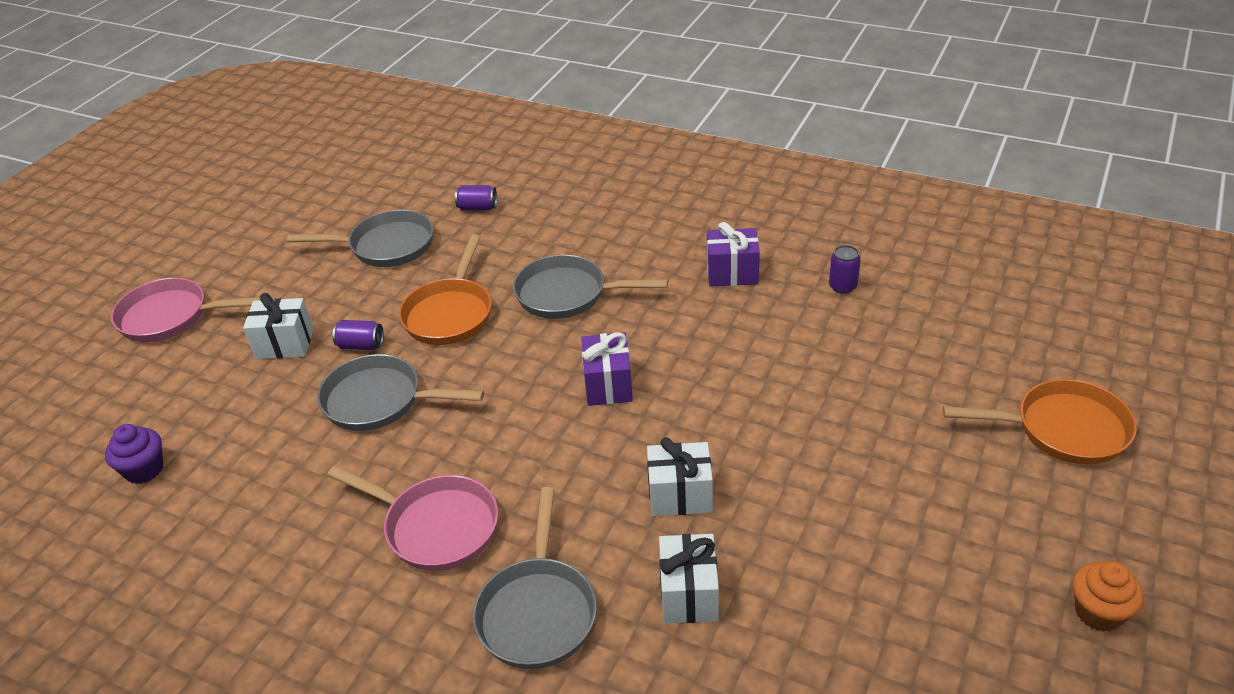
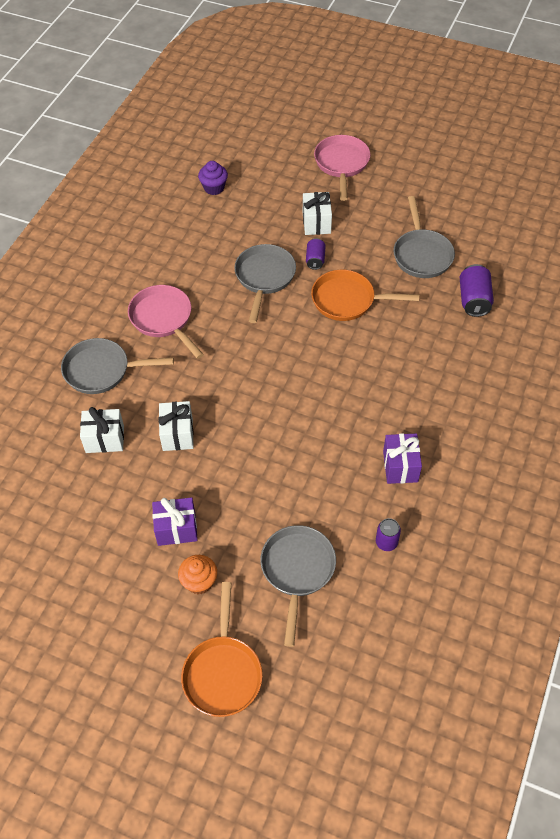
camera: 85 degrees right, 15 degrees up
(436, 527) = (163, 319): pink pan -> pink pan turned 120 degrees clockwise
(477, 208) = (473, 300): purple can -> purple can, size x1.60
(567, 294) = (370, 364): grey pan -> grey pan (297, 570)
(608, 385) = (276, 393): purple gift -> purple gift (176, 529)
(1098, 612) = (67, 655): orange cupcake -> orange cupcake (199, 582)

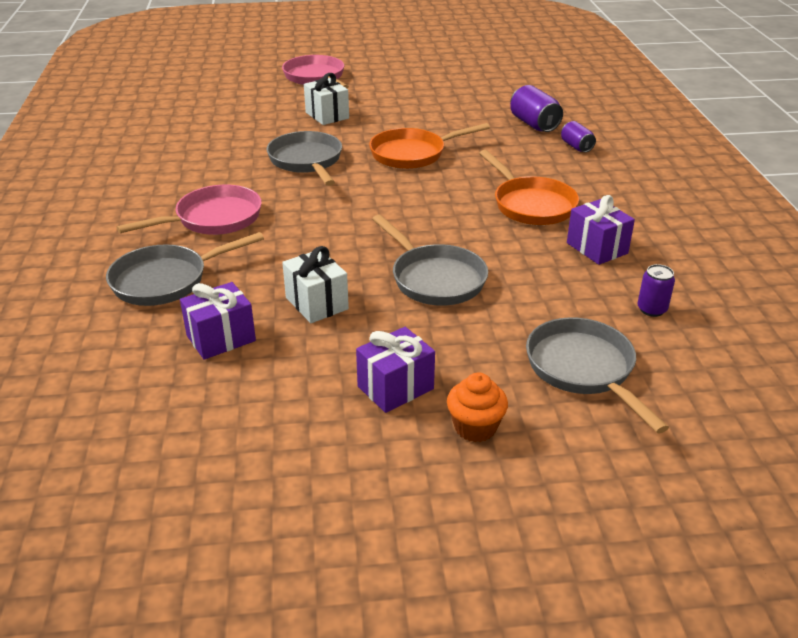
camera: 30 degrees left, 20 degrees down
(105, 439) = (221, 338): white gift -> purple gift
(163, 319) = (213, 219): pink pan -> pink pan turned 120 degrees clockwise
(214, 188) = (191, 118): purple cupcake -> none
(223, 672) = (600, 509): orange pan -> orange pan (531, 205)
(315, 260) = (350, 137): purple can -> purple can (576, 147)
(422, 254) = (453, 110): grey pan -> grey pan (435, 279)

